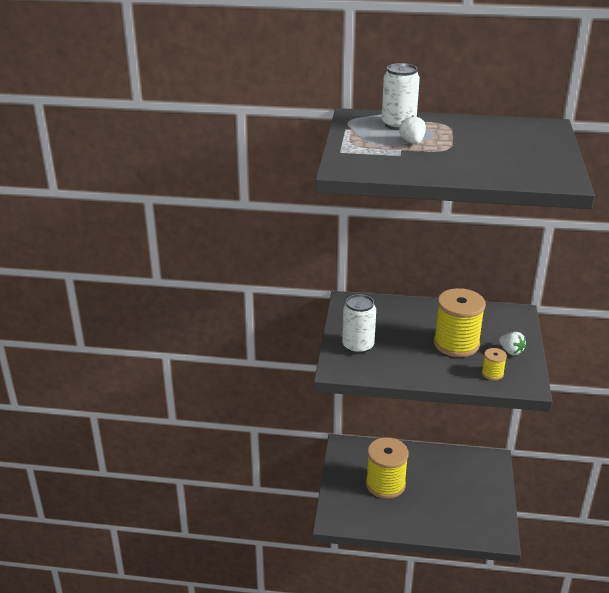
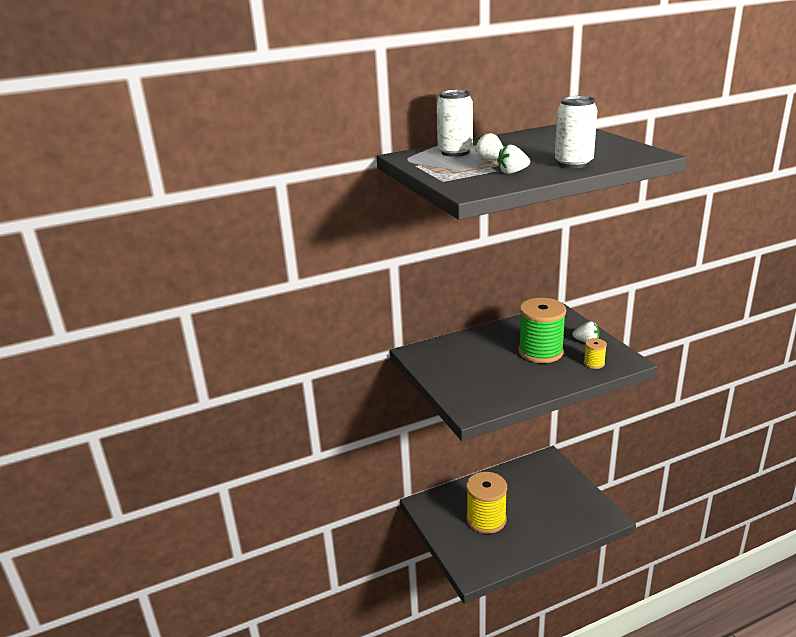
camera: 30 degrees left, 5 degrees down
(358, 346) = (466, 385): white can -> white can (573, 163)
(407, 161) = (512, 172): none -> white strawberry
(456, 344) = (540, 352): yellow spool -> green spool

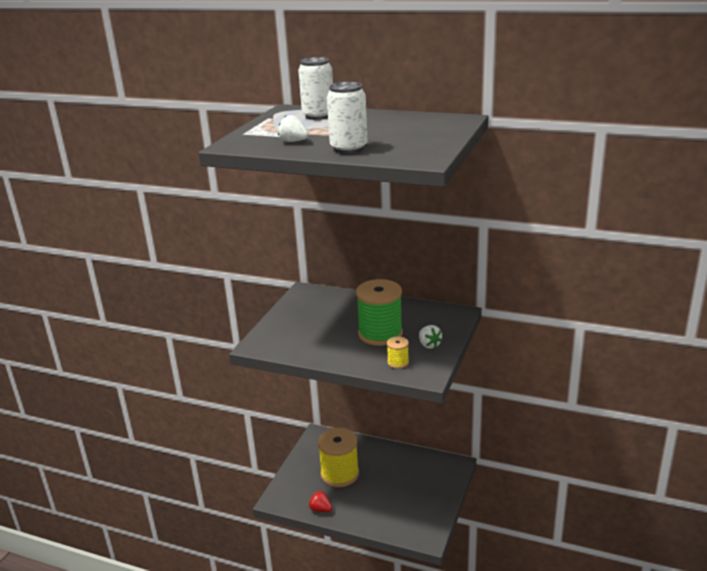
camera: 45 degrees right, 0 degrees up
(490, 160) = (315, 128): white strawberry -> none
(515, 554) = (320, 509): none -> red strawberry

